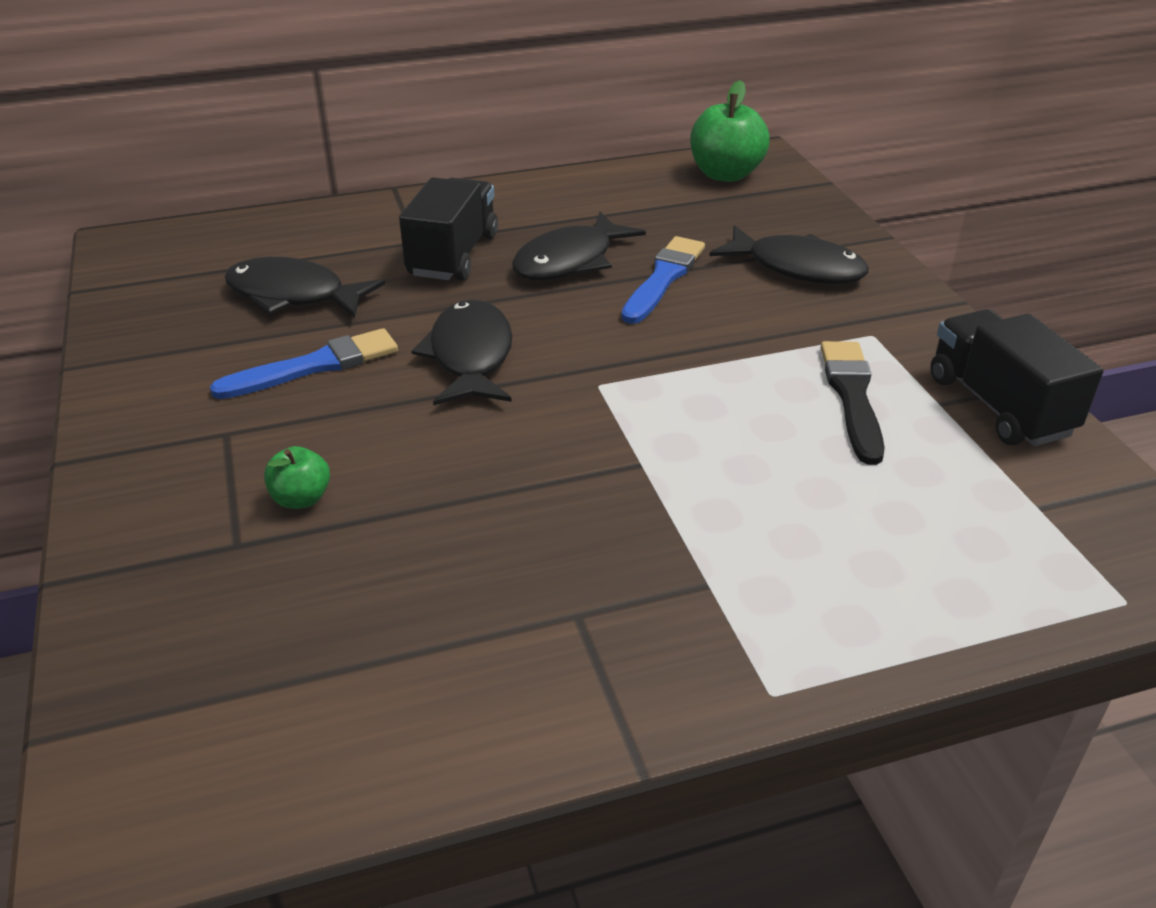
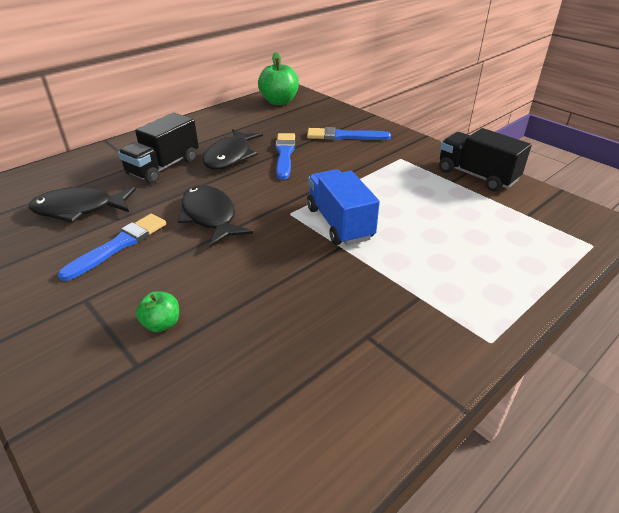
camera: 25 degrees left, 0 degrees up
(453, 255) = (163, 167): black truck -> black truck turned 135 degrees counterclockwise
(668, 424) = (339, 223): none -> blue truck
(797, 268) = (344, 136): black fish -> blue brush
(852, 396) = (413, 187): black brush -> none

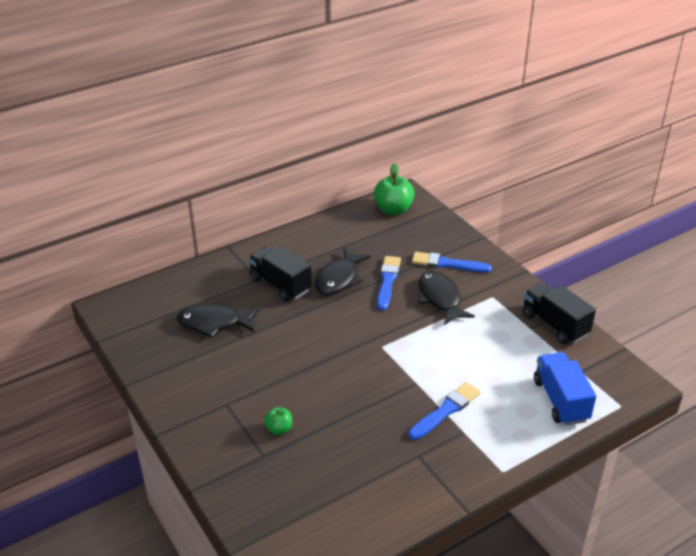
camera: 10 degrees right, 0 degrees up
(119, 245) = (247, 361): blue brush -> blue brush (446, 410)
(163, 167) = (280, 285): black truck -> black truck turned 90 degrees clockwise
(210, 216) = (317, 342): black fish -> black fish (440, 298)
(339, 223) = (420, 361): blue truck -> blue truck (560, 400)

